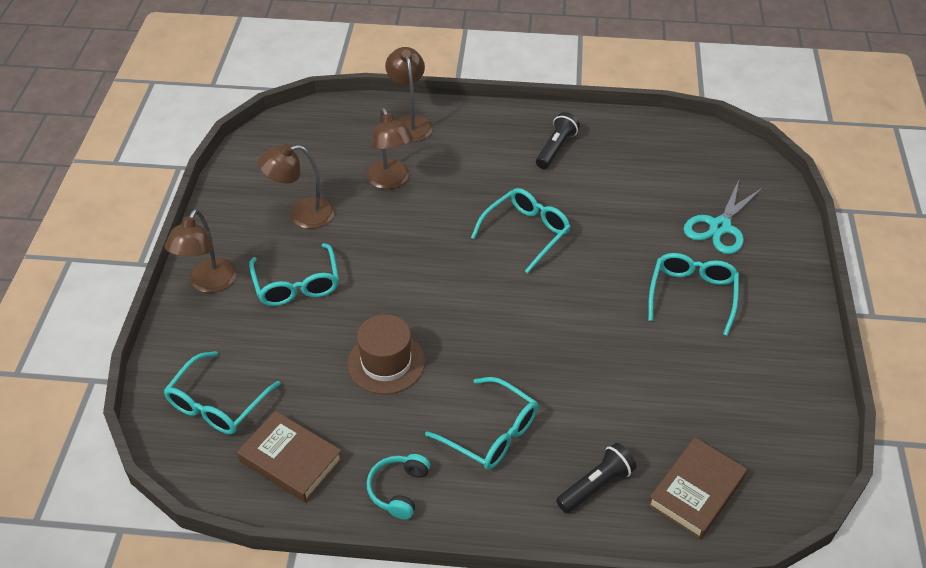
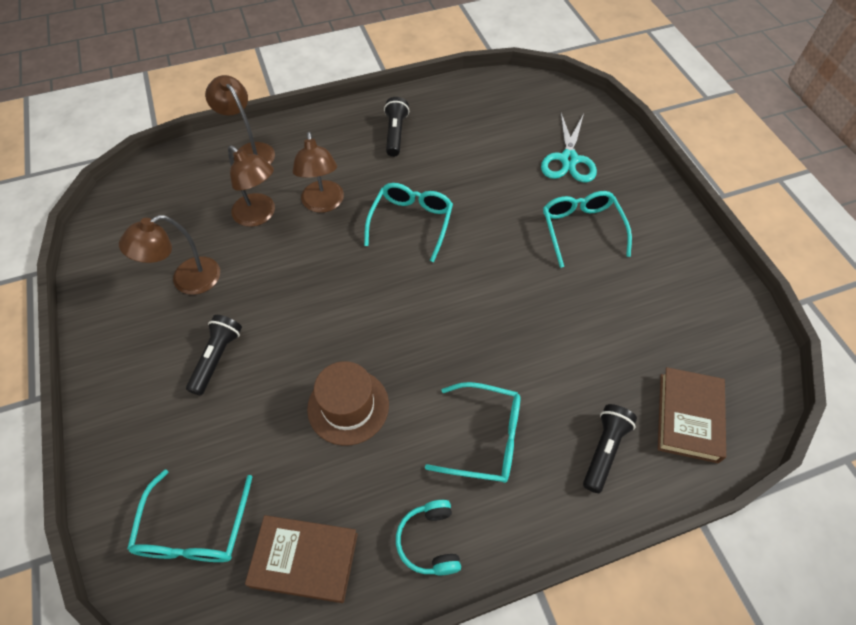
camera: 25 degrees left, 10 degrees up
(209, 283) = (121, 393): brown lamp -> brown lamp (323, 204)
(297, 284) = (217, 358): turquoise glasses -> black flashlight

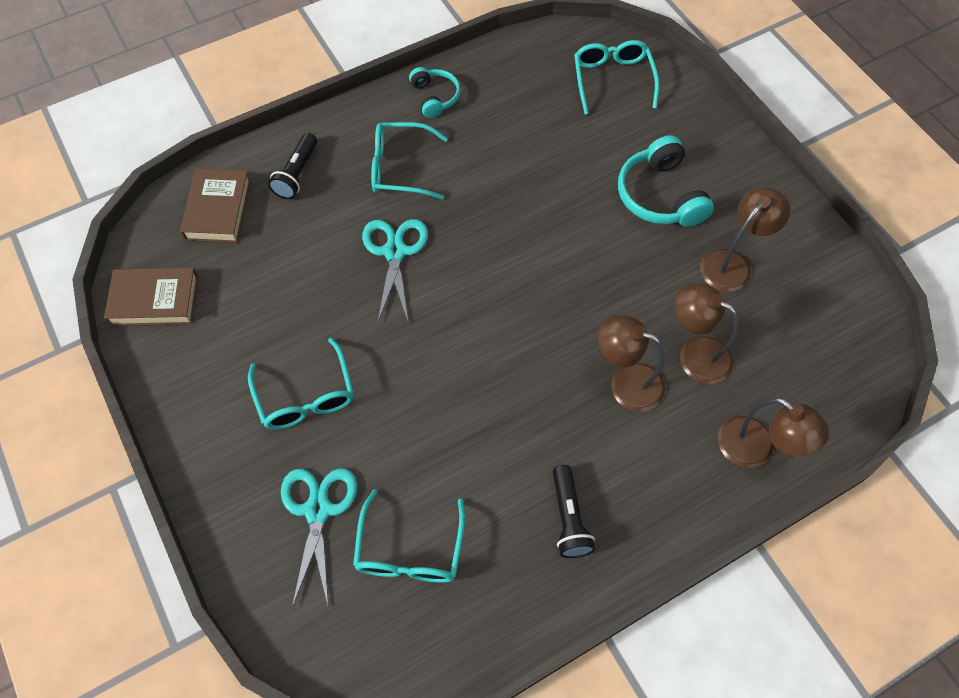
camera: 170 degrees right, 5 degrees up
(217, 358) = (660, 196): black flashlight -> turquoise headphones
(304, 560) = (524, 75): brown book -> brown book (155, 300)
(323, 204) = (626, 382): brown lamp -> brown lamp turned 45 degrees counterclockwise
(348, 406) = (524, 175): brown hat -> none
(411, 222) = (512, 373): turquoise glasses -> turquoise glasses (410, 550)
(499, 340) = (395, 252): none -> turquoise scissors

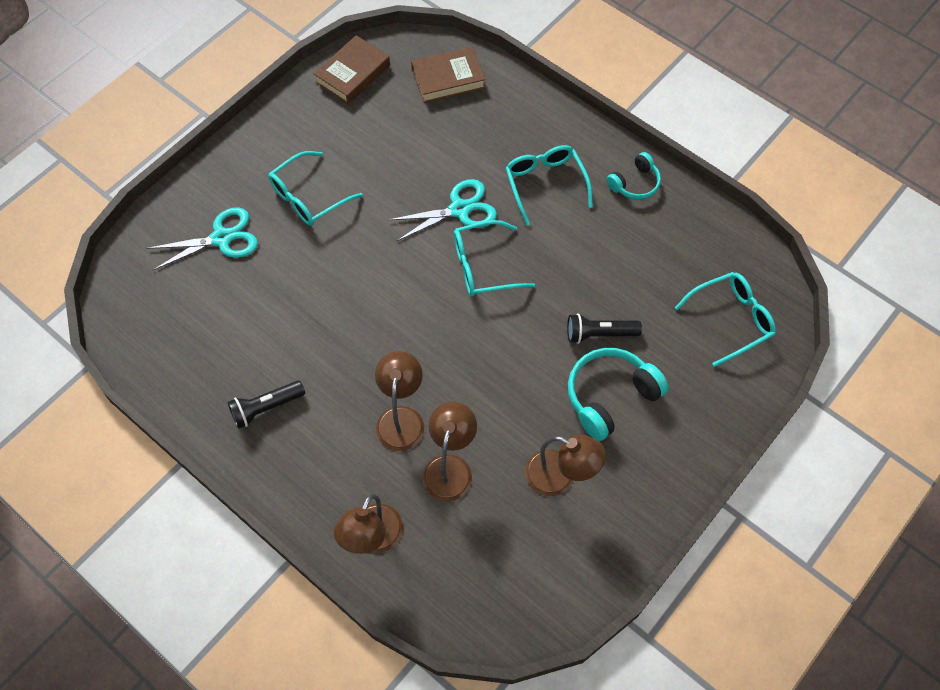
camera: 70 degrees right, 0 degrees up
(155, 300) = (353, 74): brown book -> brown book turned 60 degrees clockwise
(297, 174) = (505, 115): black flashlight -> black flashlight (599, 334)
(410, 550) = (209, 307): turquoise glasses -> turquoise glasses (483, 266)

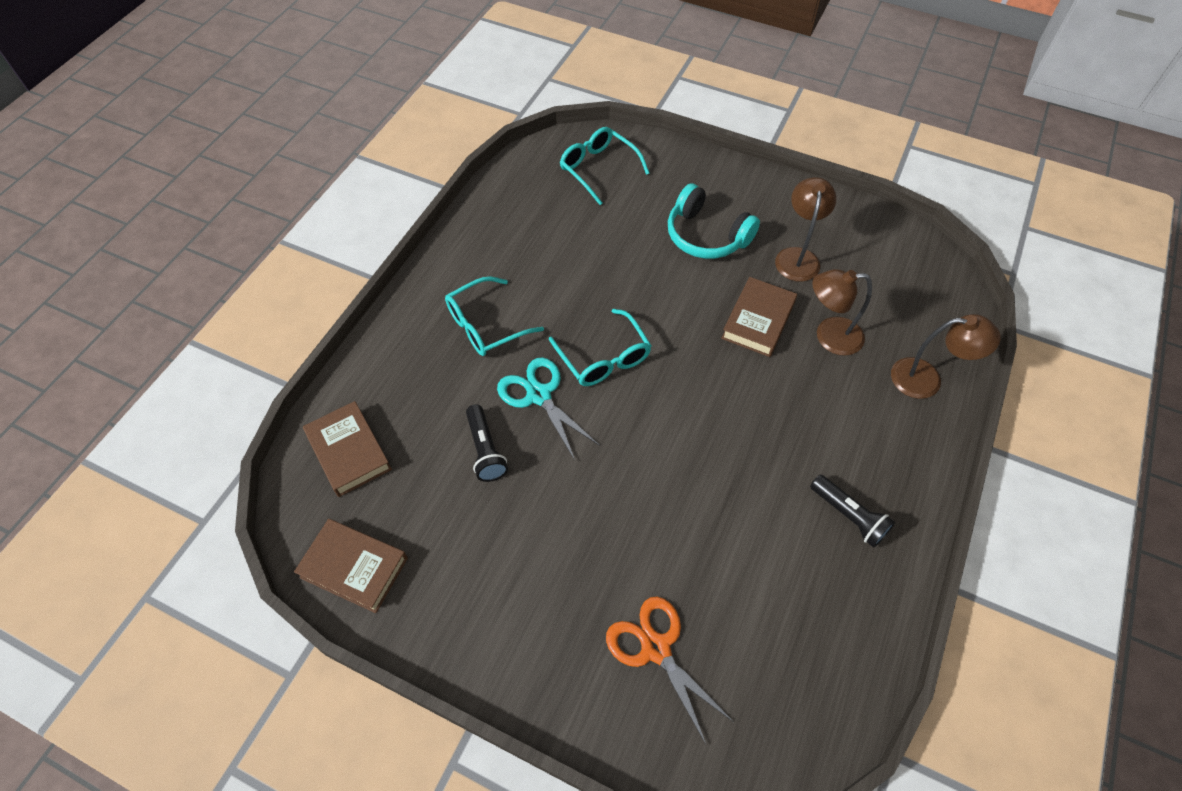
camera: 105 degrees left, 5 degrees down
(221, 238) = (656, 648): turquoise scissors -> orange scissors
(308, 197) = (564, 560): turquoise glasses -> none
(401, 418) = (800, 387): brown lamp -> none
(487, 408) = (758, 321): none -> brown book
(599, 334) = (646, 253): black flashlight -> black flashlight (485, 450)
(635, 183) = (467, 253): turquoise headphones -> none

